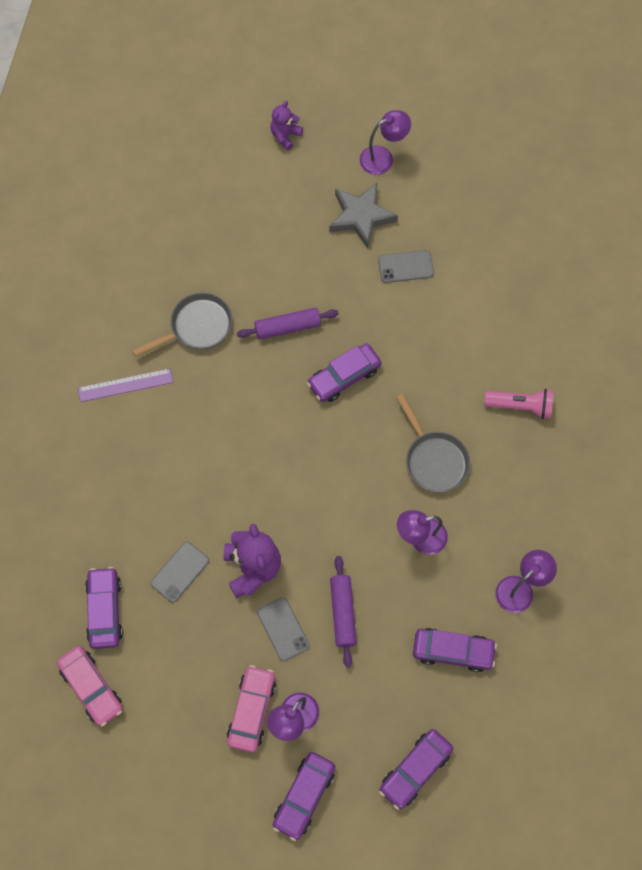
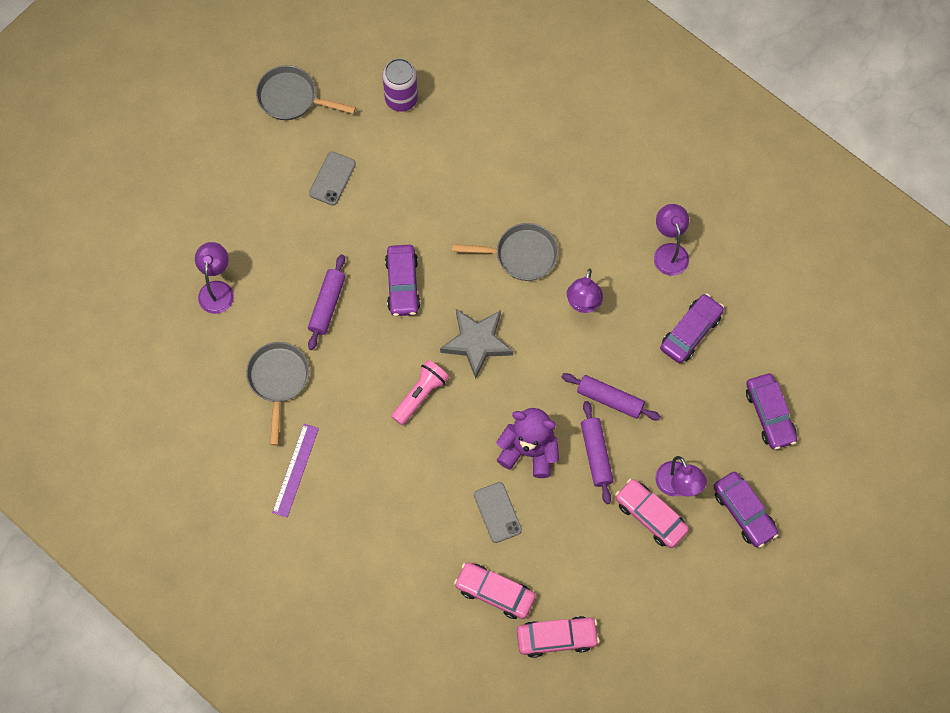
camera: 60 degrees left, 0 degrees up
(105, 610) = (495, 592): purple car -> pink car
(283, 629) = (596, 454): grey phone -> purple rolling pin
(285, 136) = (138, 206): purple teddy bear -> none
(361, 216) = (261, 188): grey star -> grey star (477, 343)
(383, 157) = (215, 138): purple lamp -> purple lamp (217, 289)
(458, 194) = (292, 98): none -> grey pan
(516, 279) = (401, 99): none -> purple can
(520, 406) = (515, 162): pink flashlight -> pink flashlight (420, 395)

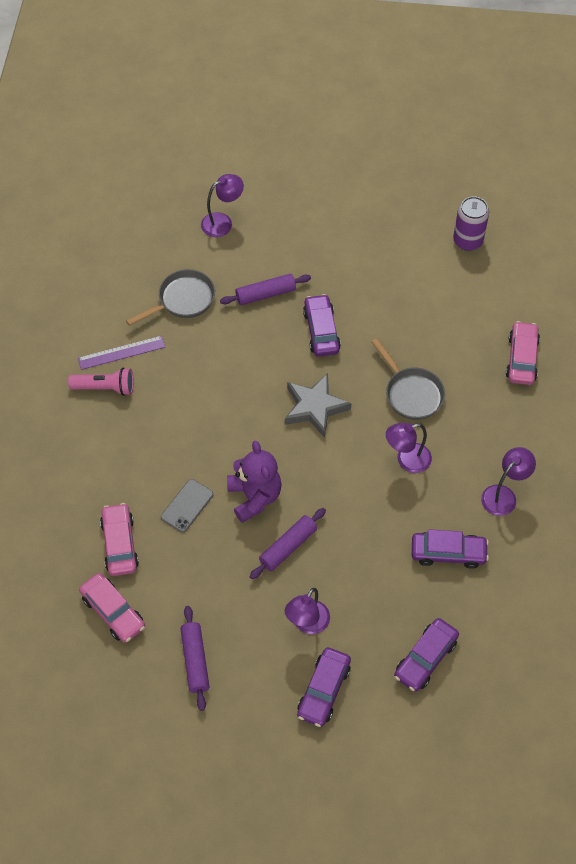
camera: 55 degrees right, 10 degrees down
(292, 98) = (407, 176): grey pan -> none
(332, 178) = (367, 237): grey phone -> none
(402, 284) = (321, 331): purple car -> purple car turned 120 degrees clockwise
(420, 395) = (242, 396): pink flashlight -> pink flashlight (105, 388)
(610, 399) = (342, 529): purple rolling pin -> purple rolling pin (195, 660)
(650, 516) = (266, 619): pink car -> pink car (522, 358)

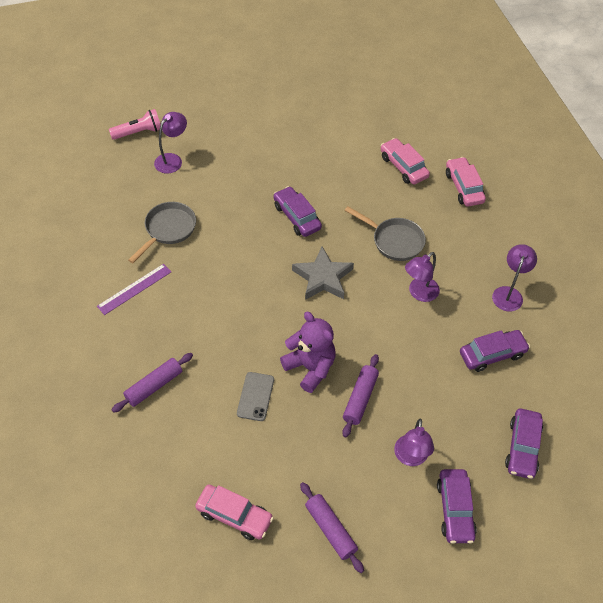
camera: 25 degrees left, 5 degrees down
(105, 388) = (133, 323): pink flashlight -> pink flashlight (138, 132)
(120, 544) = (211, 452): pink car -> pink car (403, 167)
(265, 294) = (236, 203): purple rolling pin -> purple rolling pin (154, 386)
(467, 241) = (375, 116): purple can -> none

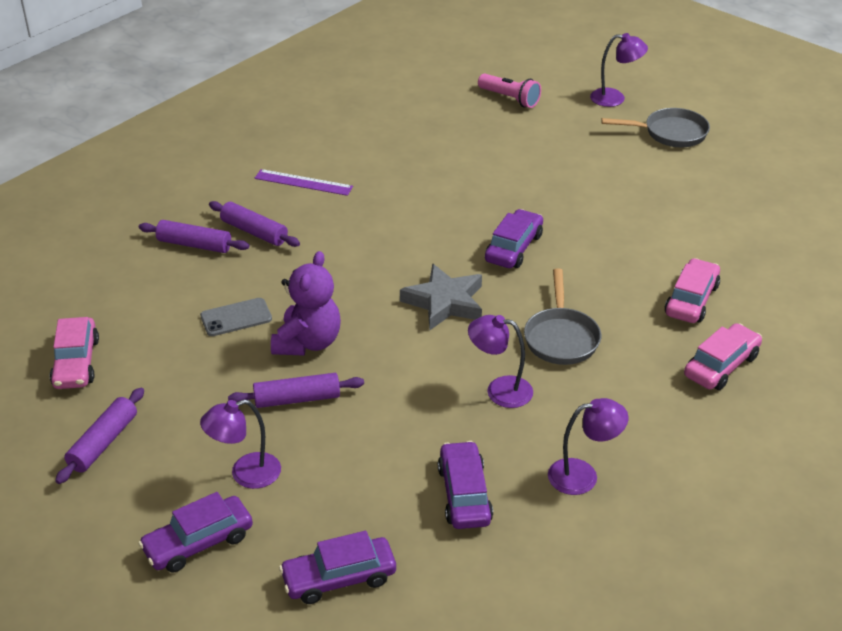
camera: 60 degrees right, 15 degrees down
(168, 230) = (400, 170): grey pan -> grey pan (670, 133)
(168, 343) = (254, 232): none -> purple rolling pin
(172, 160) = (498, 134): purple lamp -> purple lamp (615, 98)
(492, 354) = (464, 494): purple car -> purple car turned 135 degrees counterclockwise

